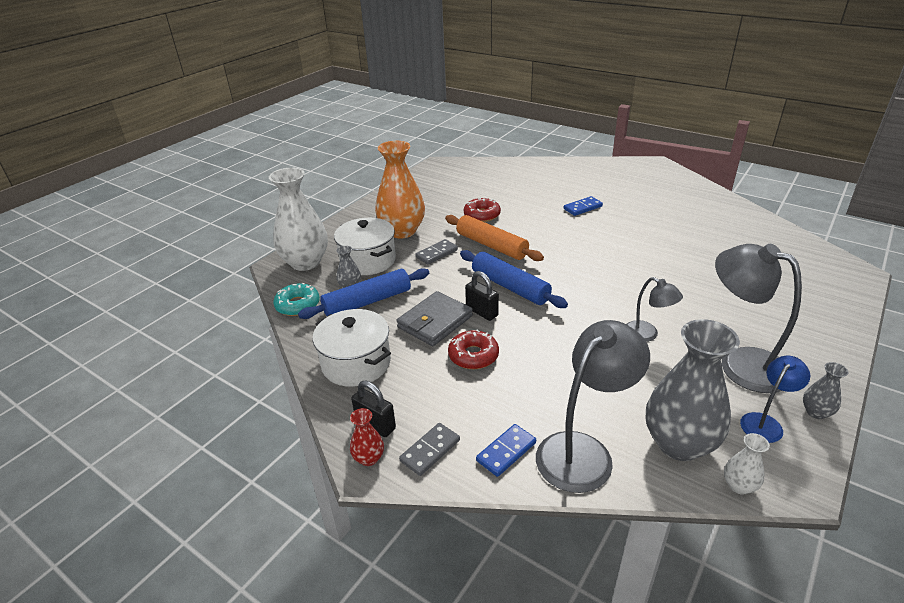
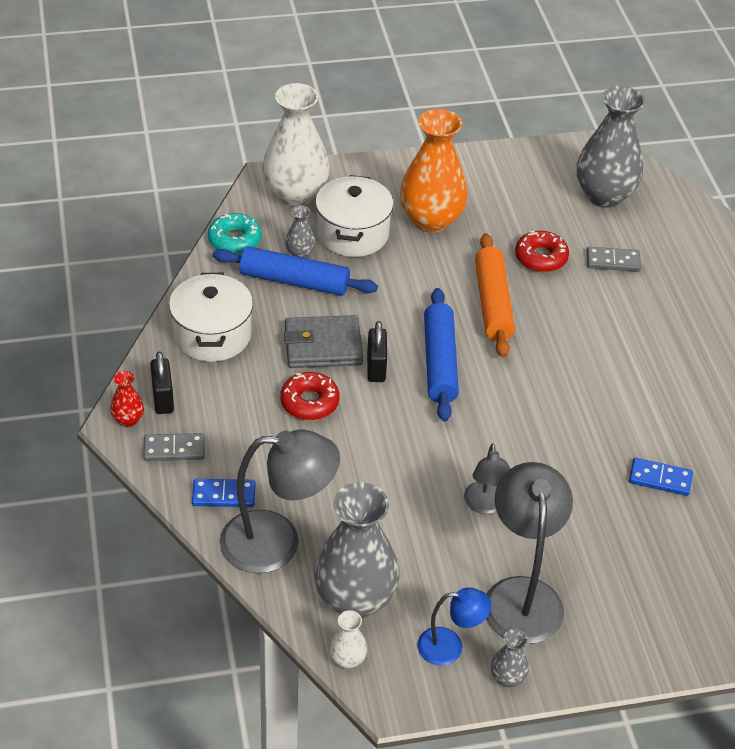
camera: 40 degrees right, 10 degrees up
(436, 253) = (426, 273): grey domino -> grey domino (613, 261)
(469, 178) = (604, 195): none -> grey vase
(582, 208) = (667, 328): blue domino -> blue domino (660, 479)

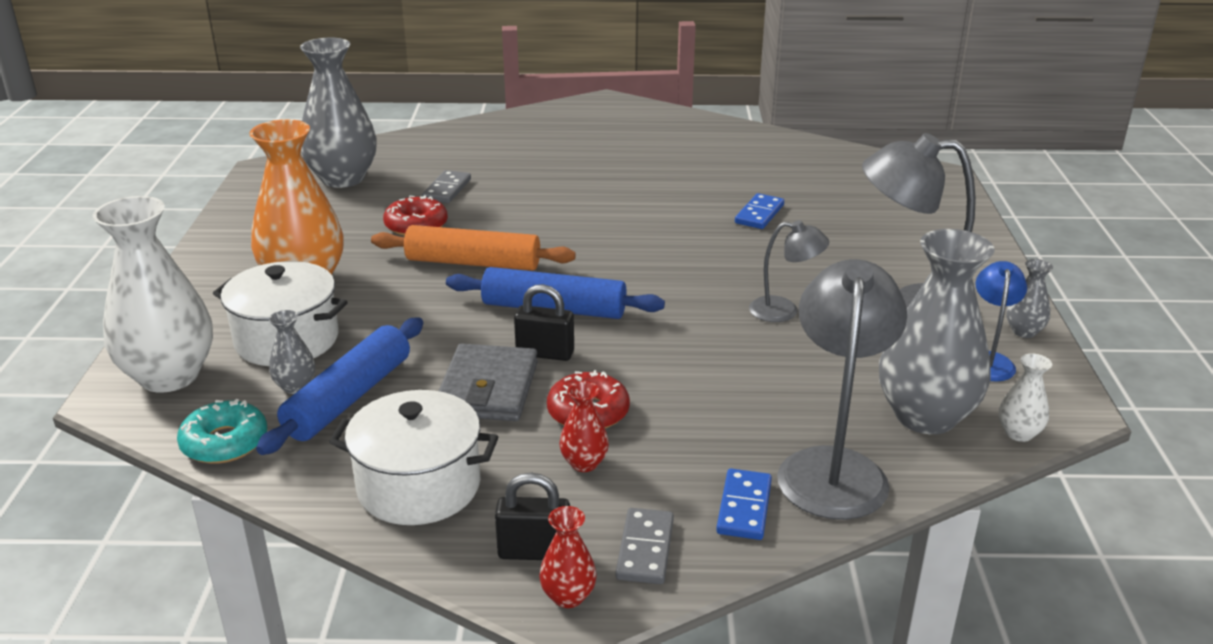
camera: 75 degrees left, 15 degrees down
(252, 408) = (584, 463): none -> red vase

